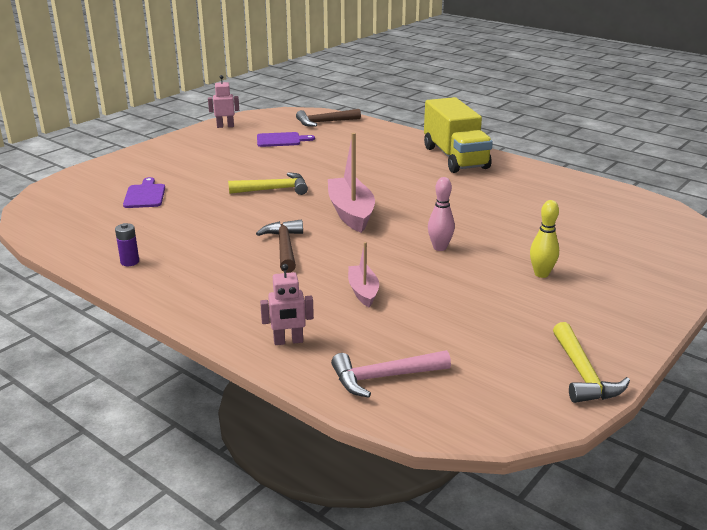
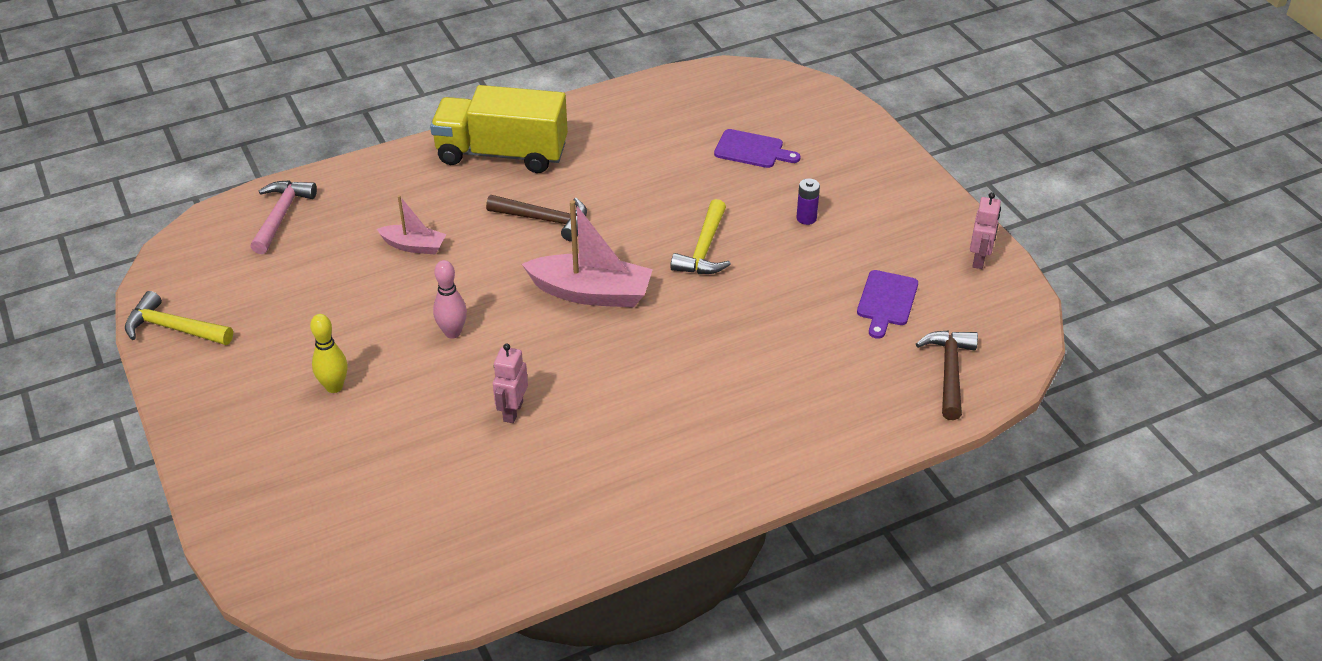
camera: 115 degrees right, 15 degrees up
(130, 262) = (590, 119): purple battery -> purple battery (806, 218)
(288, 341) = (376, 180): pink robot -> pink robot (512, 411)
(455, 157) = (706, 466): yellow truck -> yellow truck (502, 153)

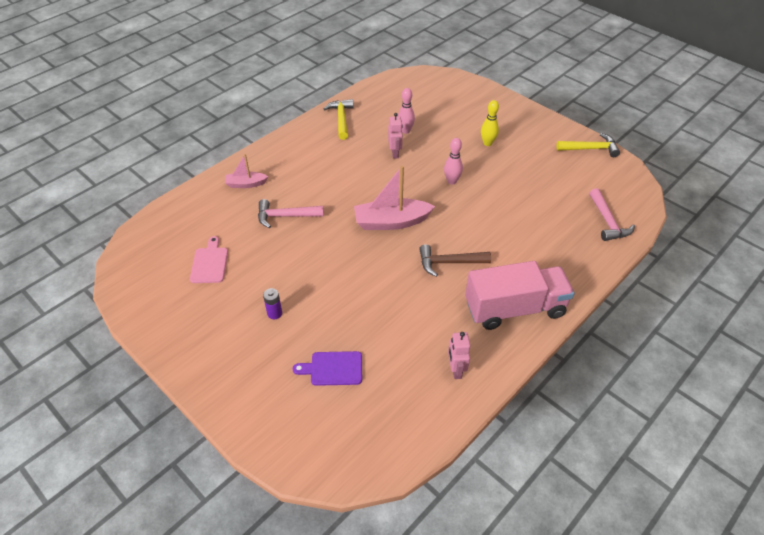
camera: 160 degrees right, 5 degrees up
(414, 246) = (513, 223): pink boat -> pink boat (246, 184)
(462, 456) = (405, 131): none -> pink bowling pin
(502, 153) = (514, 308): yellow truck -> pink truck
(704, 249) = (336, 269): yellow hammer -> yellow hammer (341, 119)
(753, 343) = (285, 216): none -> pink hammer
(886, 301) = (210, 263): purple cutting board -> pink cutting board
(949, 372) = (168, 228): brown hammer -> none
(979, 259) = (147, 312): pink robot -> pink robot (456, 370)

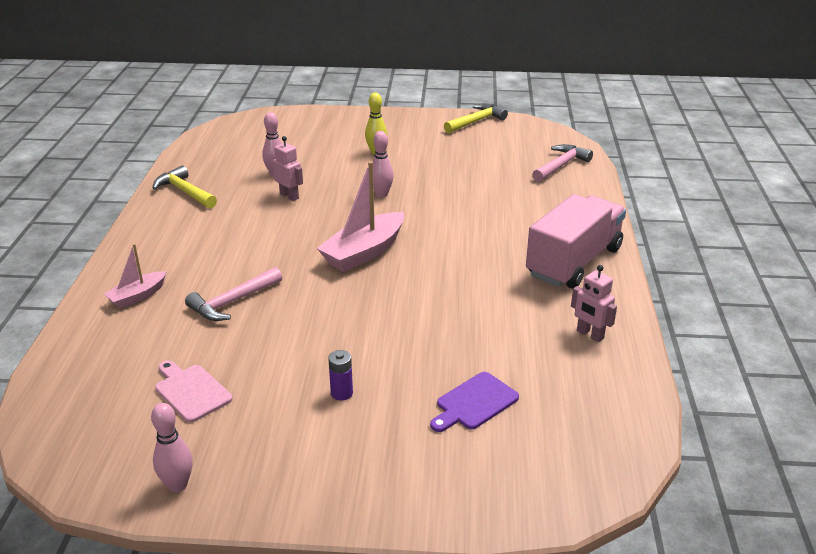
camera: 40 degrees left, 15 degrees down
(151, 315) = (177, 485): none -> pink bowling pin
(449, 263) = (468, 257): brown hammer -> none
(607, 221) = (561, 165): pink hammer -> pink hammer turned 90 degrees counterclockwise

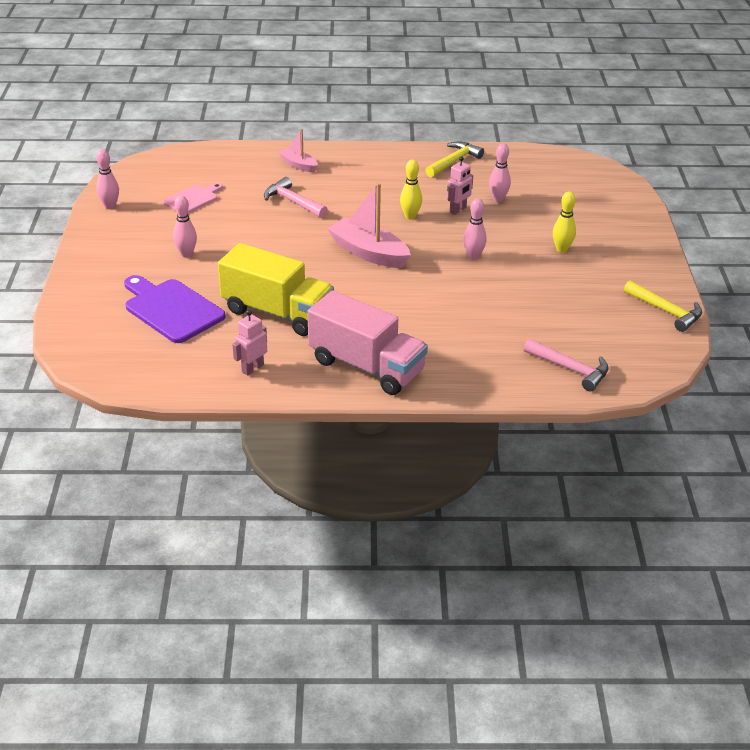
camera: 85 degrees right, 5 degrees up
(294, 224) = (410, 216): none -> yellow bowling pin
(341, 393) = (186, 254): purple battery -> pink bowling pin
(474, 403) = (171, 309): purple cutting board -> purple cutting board, size x1.67
(481, 316) = (277, 313): none -> yellow truck

